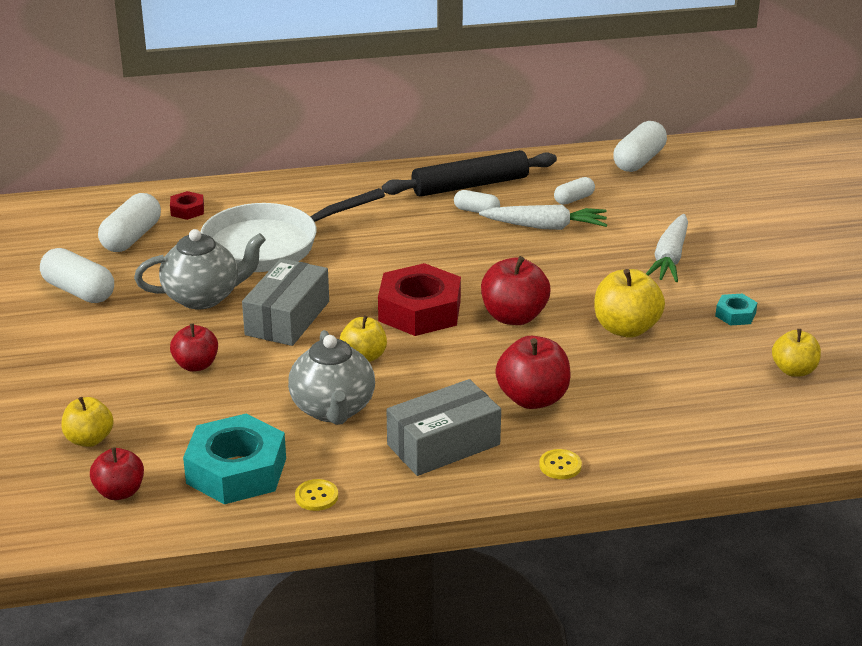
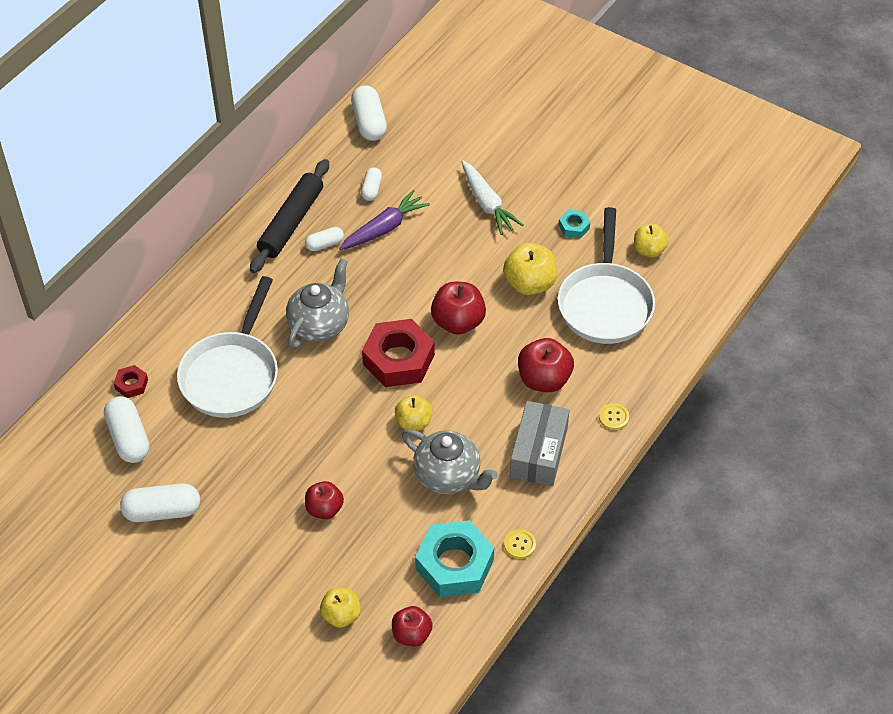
camera: 45 degrees left, 20 degrees up
(203, 297) = (252, 452): grey teapot -> grey teapot (319, 325)
(287, 318) = (328, 427): grey box -> none
(545, 227) = (384, 228): white carrot -> purple carrot
(684, 382) = (605, 303): none -> white pan

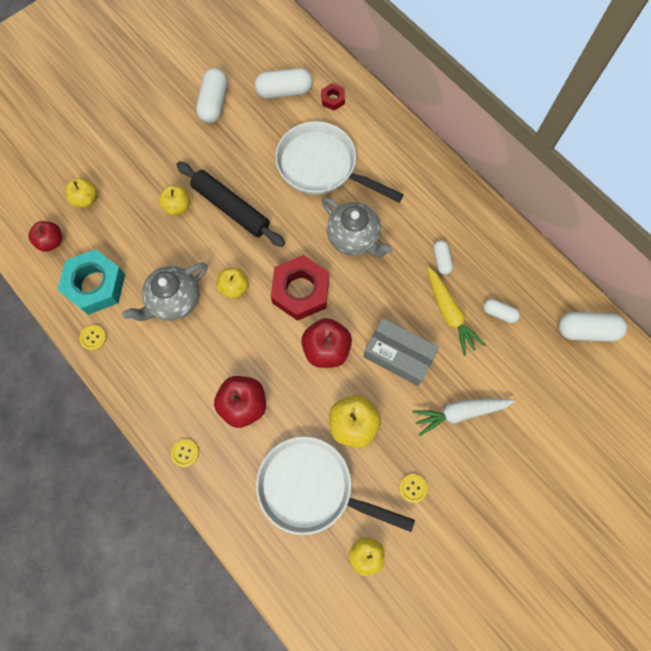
camera: 105 degrees right, 20 degrees up
(291, 222) = (472, 239): black rolling pin -> black rolling pin (231, 208)
(324, 509) = (177, 206): red apple -> yellow apple
(384, 228) = (449, 313): purple carrot -> yellow carrot
(539, 452) = (172, 378): grey box -> grey box (398, 355)
(574, 227) = (412, 488): turquoise nut -> yellow button

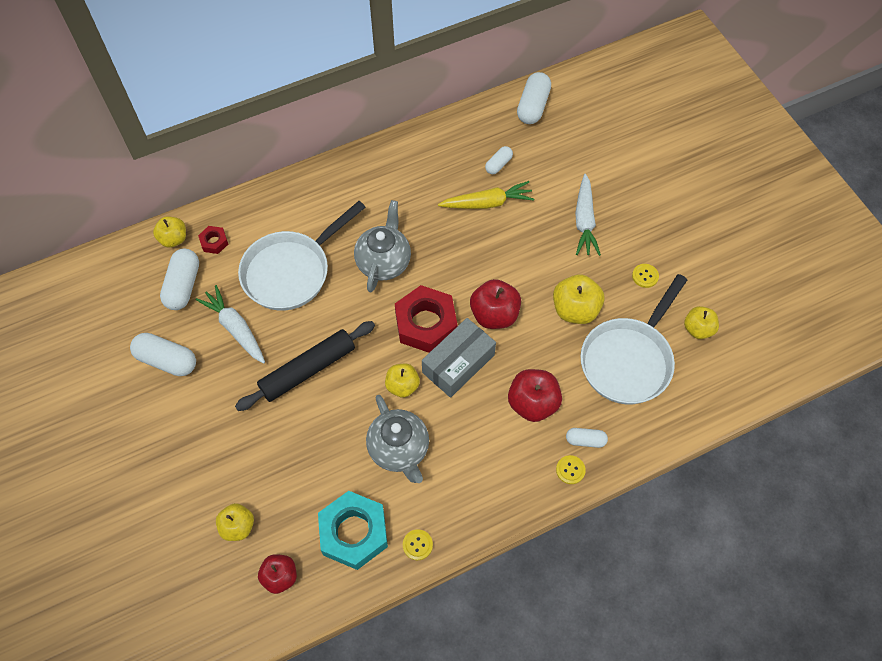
camera: 75 degrees left, 10 degrees down
(177, 206) = (285, 425): yellow apple -> yellow apple (173, 239)
(255, 142) = (235, 328): none -> white carrot
(354, 238) = (384, 262): grey teapot -> grey teapot turned 45 degrees counterclockwise
(398, 355) = (517, 255): grey box -> grey box (458, 364)
(441, 260) = (432, 194): white capsule -> white capsule (585, 440)

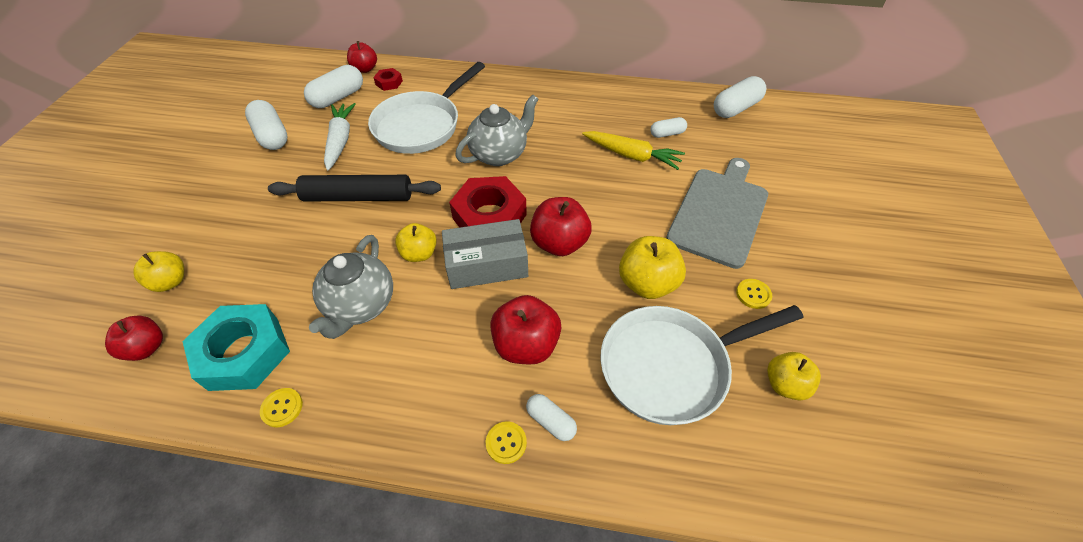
camera: 35 degrees right, 10 degrees down
(173, 239) = (365, 69): yellow apple -> red apple
(291, 271) = (422, 125): white pan -> white pan turned 45 degrees counterclockwise
(584, 221) = (719, 213): white carrot -> grey cutting board

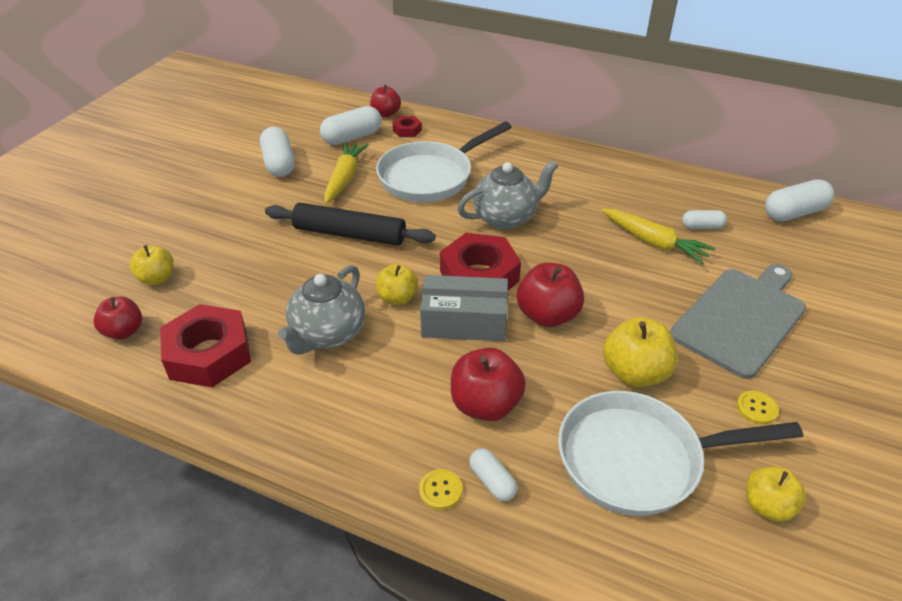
camera: 15 degrees right, 10 degrees down
(244, 353) = (209, 354): turquoise nut -> red nut
(282, 408) = (232, 409): yellow button -> none
(340, 140) = (344, 178): white carrot -> yellow carrot

